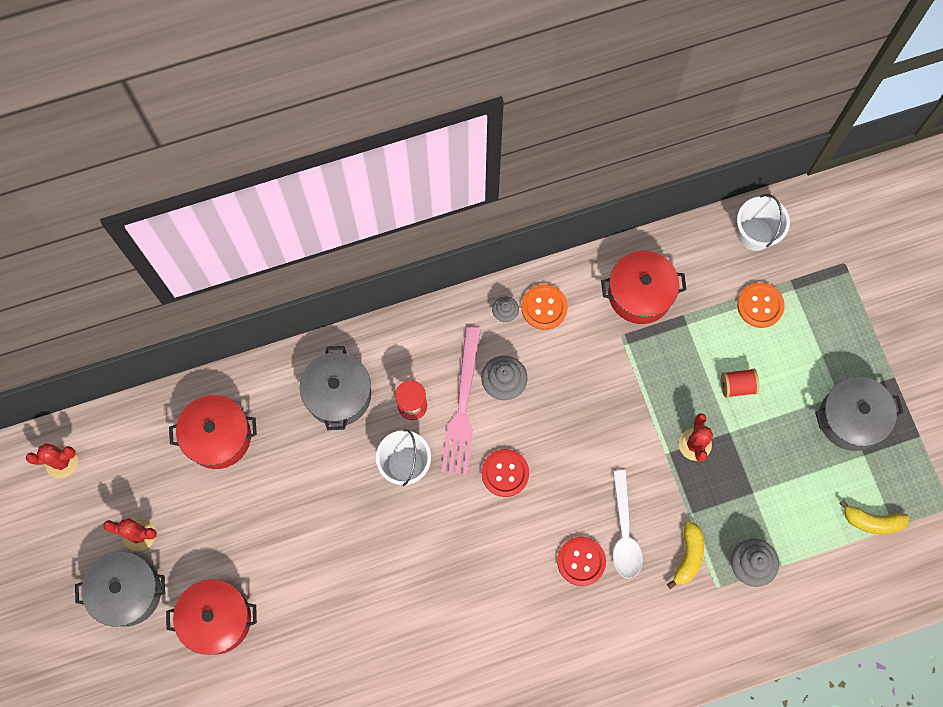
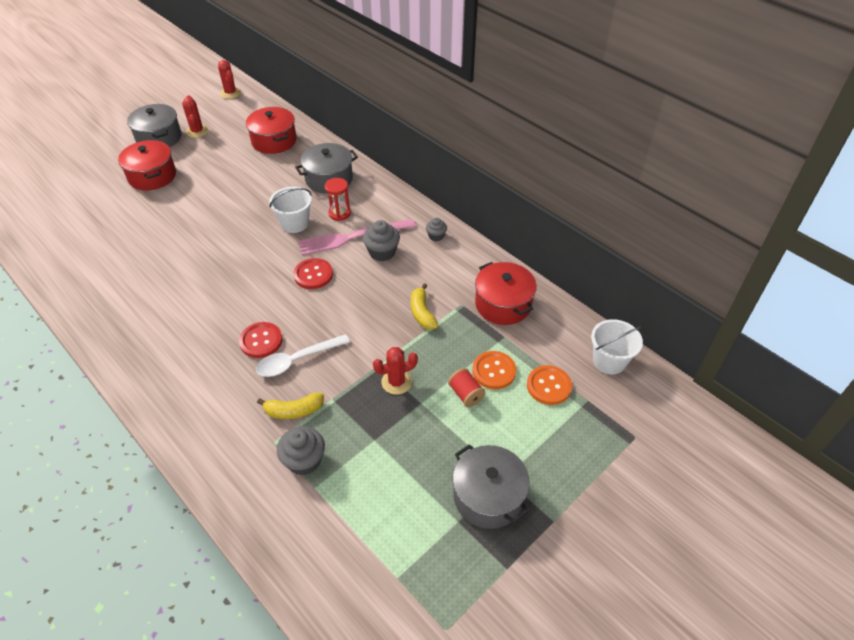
camera: 65 degrees right, 25 degrees down
(544, 307) = (454, 254): orange button -> orange button (494, 371)
(872, 521) = (393, 554): yellow banana -> yellow banana (422, 313)

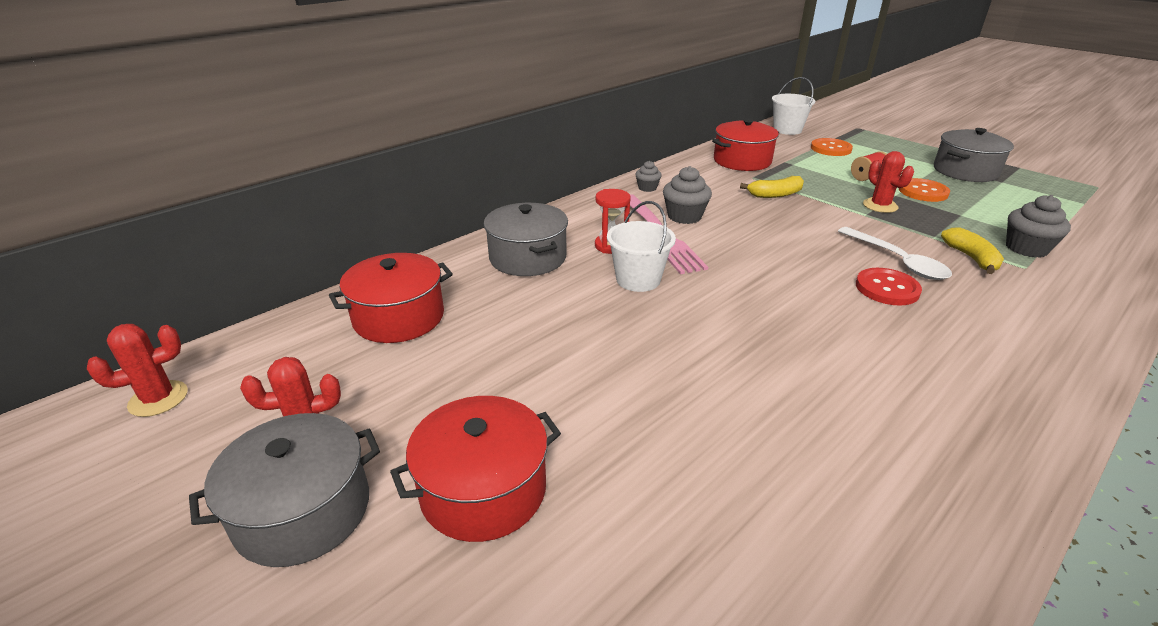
camera: 90 degrees left, 15 degrees down
(313, 275) = (744, 259): red button -> none
(494, 371) = (830, 166): orange button -> orange button (923, 192)

